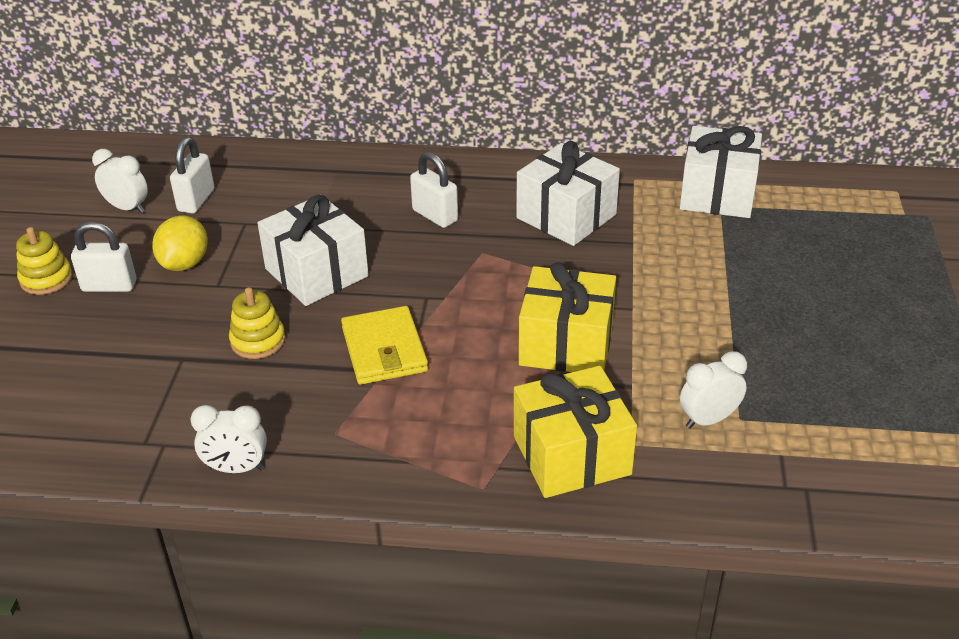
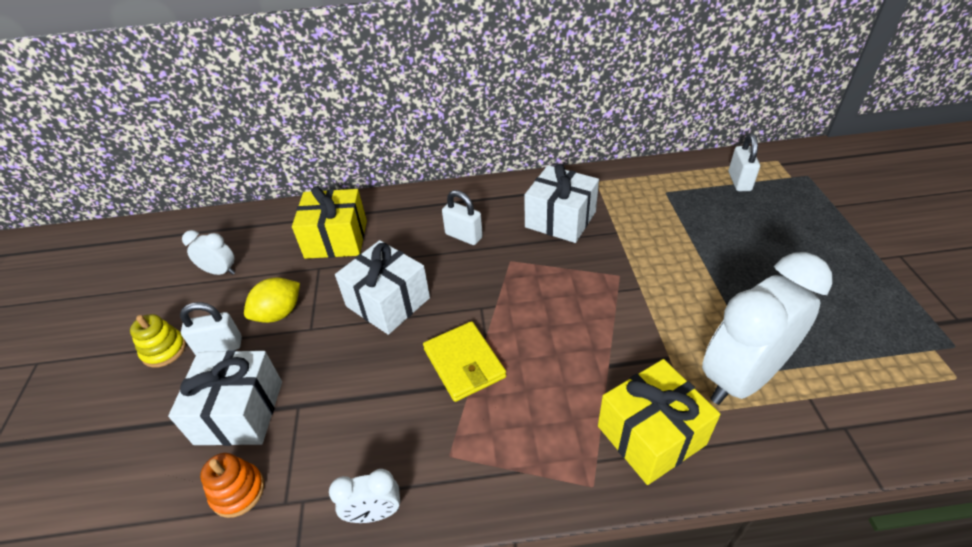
camera: 10 degrees left, 5 degrees up
(98, 424) = (238, 491): none -> orange stacking toy
(185, 263) = (279, 313): yellow lemon -> yellow lemon turned 45 degrees clockwise
(196, 200) = (275, 255): white padlock -> white padlock (739, 181)
(258, 341) = (358, 375): yellow stacking toy -> none
(566, 344) = (604, 329): yellow gift -> yellow gift (336, 239)
(708, 419) = (741, 377): white clock -> white clock, size x2.22
(717, 194) = (659, 183): white gift -> white gift (239, 412)

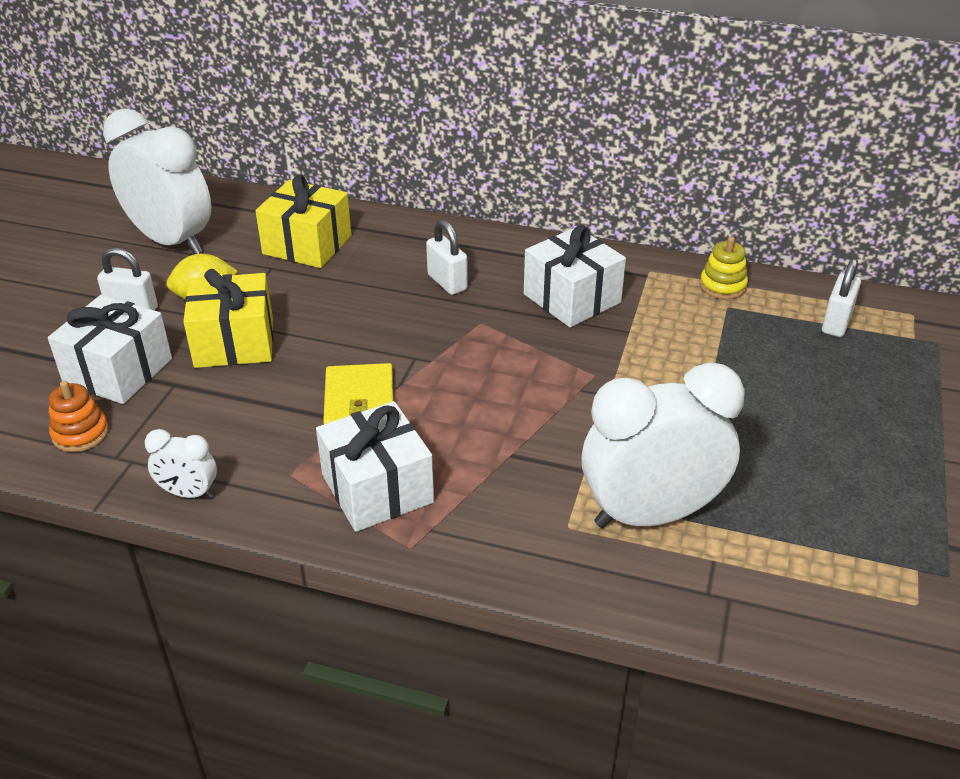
camera: 20 degrees right, 5 degrees down
(164, 350) = (80, 296): yellow stacking toy -> yellow stacking toy (722, 286)
(220, 271) = (172, 241): white clock -> white clock, size x2.22
(388, 302) = (321, 321): white gift -> white gift (377, 488)
(651, 435) = (505, 529): yellow gift -> yellow gift (234, 342)

